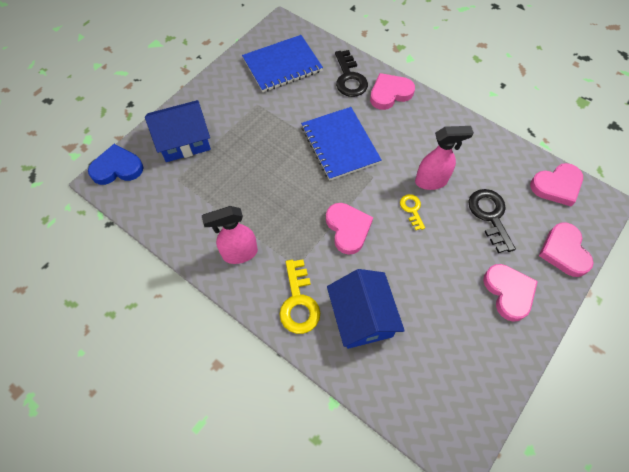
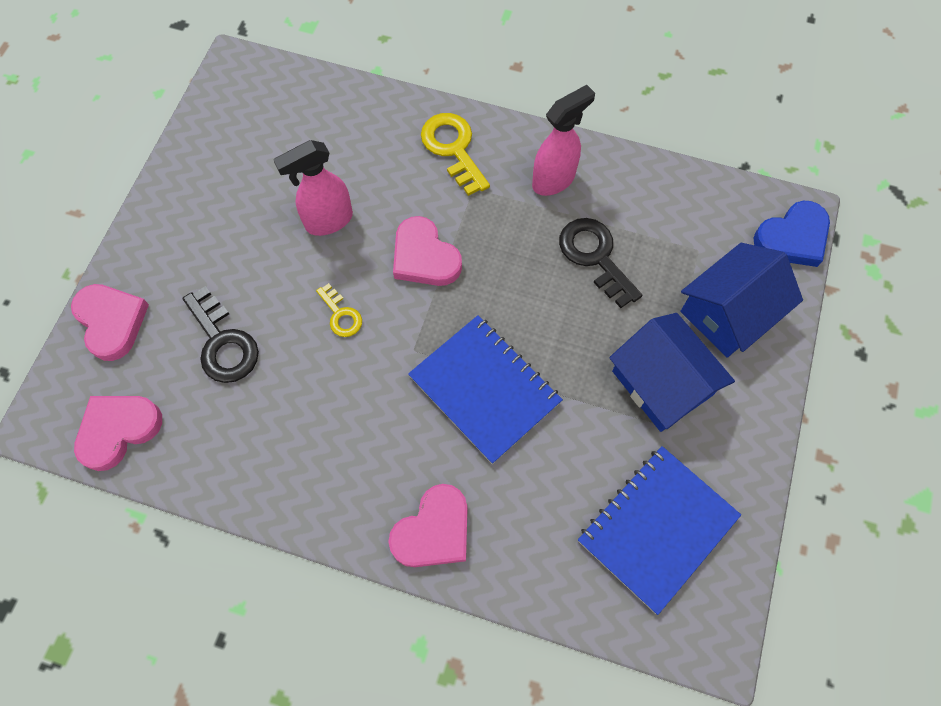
camera: 160 degrees right, 5 degrees up
(349, 78) = (519, 541): black key -> black key (595, 256)
(362, 317) = (371, 156): blue house -> blue house (662, 383)
(431, 181) = (321, 371): pink spray bottle -> pink spray bottle (328, 221)
(508, 292) = (189, 241): pink heart -> none

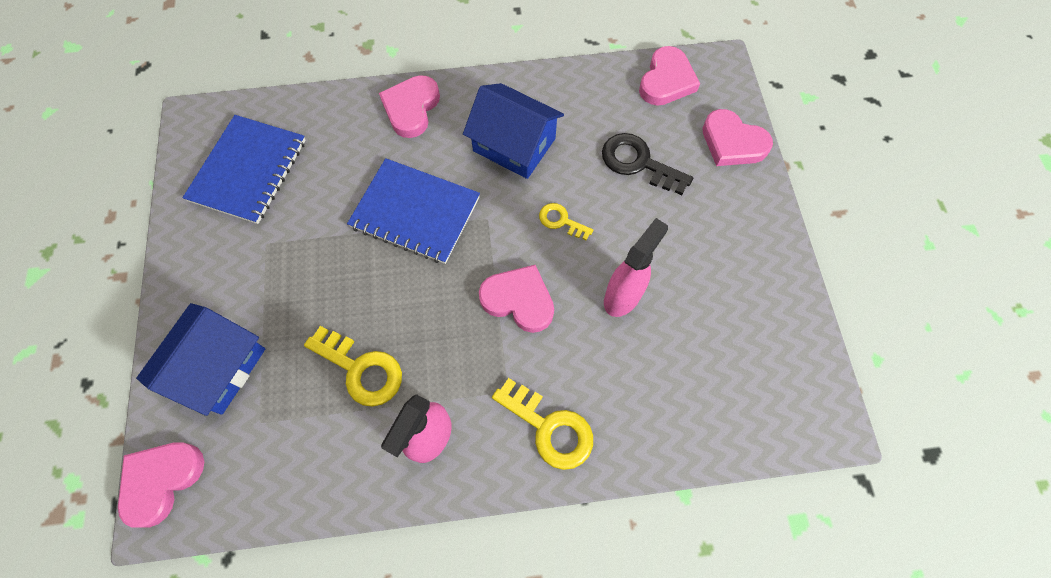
camera: 155 degrees right, 0 degrees up
(595, 256) = (361, 369): black key -> yellow key
(662, 383) = (268, 277): blue house -> blue house (514, 145)
(792, 238) = (161, 480): blue heart -> pink heart

